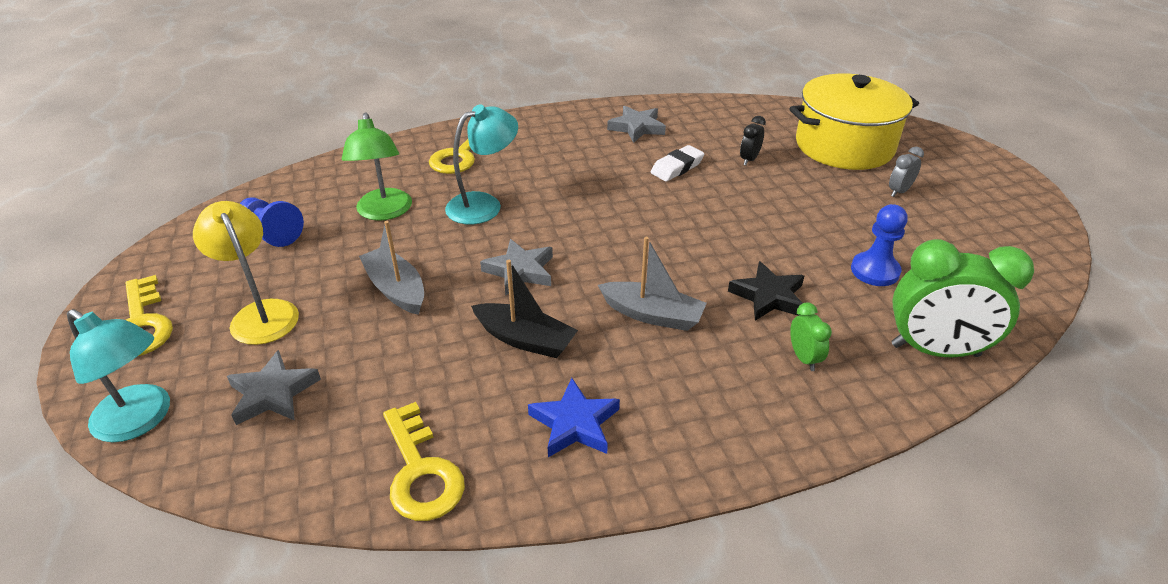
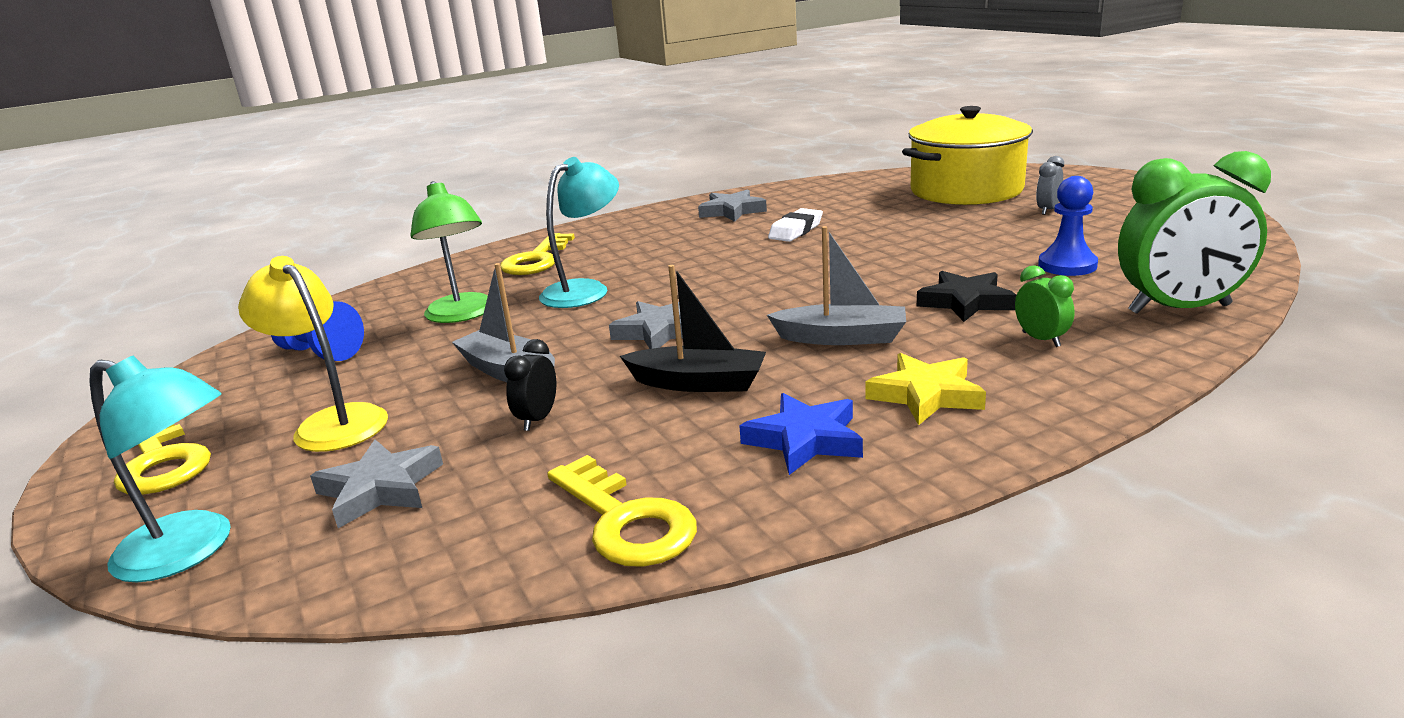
camera: 10 degrees left, 15 degrees down
(684, 398) = (925, 395): none -> yellow star
(749, 159) = (871, 214): black clock -> black clock (537, 419)

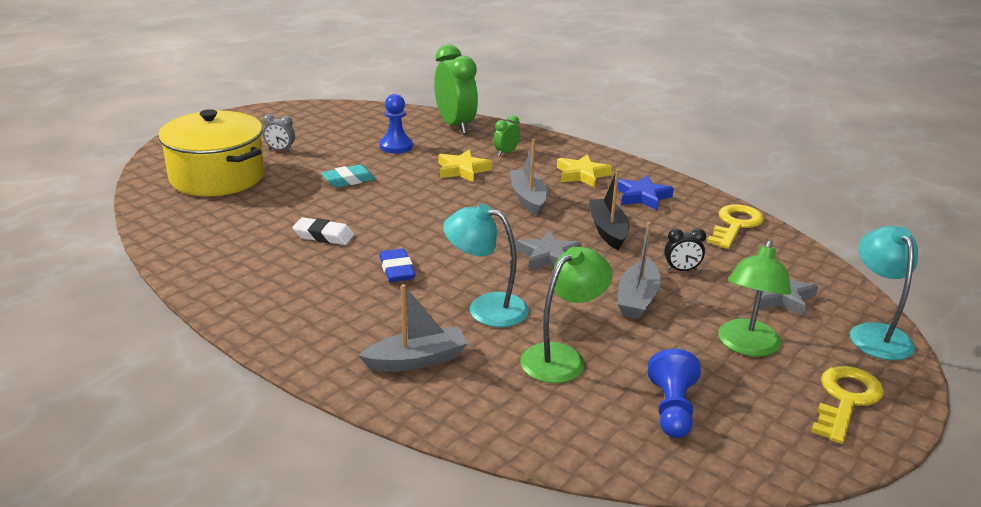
camera: 115 degrees left, 5 degrees up
(332, 422) = (746, 346): yellow lamp -> green lamp
(537, 260) = (416, 360): yellow key -> grey boat
(697, 257) = (397, 270): none -> blue eraser
(732, 211) = (257, 276): grey star -> none
(942, 240) = (348, 180): none -> turquoise eraser
(965, 302) = (462, 170): black star -> yellow star

